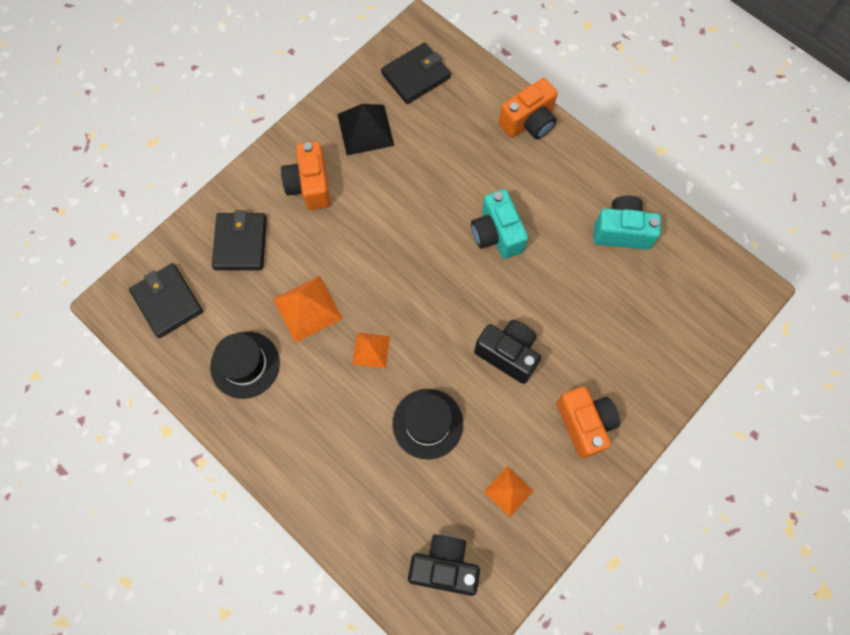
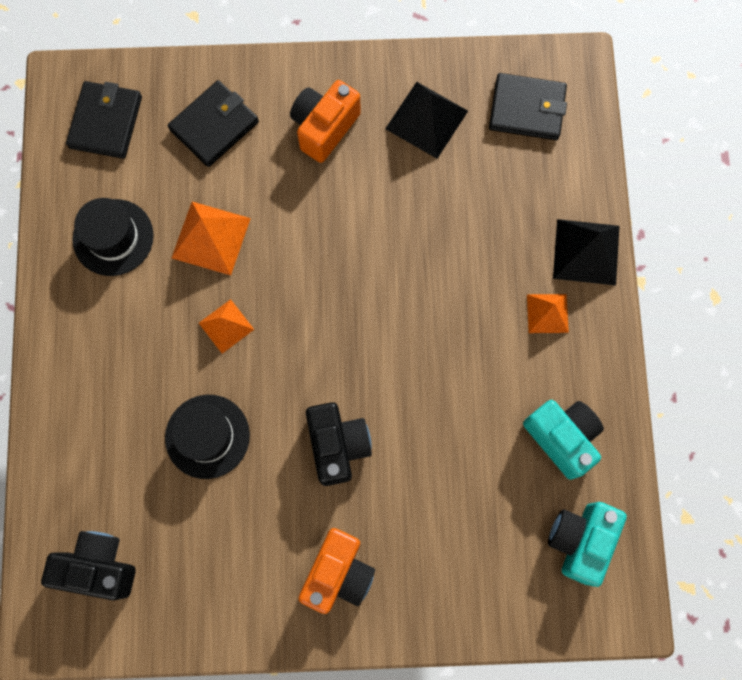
camera: 45 degrees right, 5 degrees up
(444, 565) = (99, 566): black camera -> black camera turned 45 degrees counterclockwise
(496, 234) = (443, 329): turquoise camera -> turquoise camera (580, 540)
(508, 491) = (213, 562): orange pyramid -> orange pyramid (547, 313)
(528, 122) = (586, 251): orange camera -> black pyramid

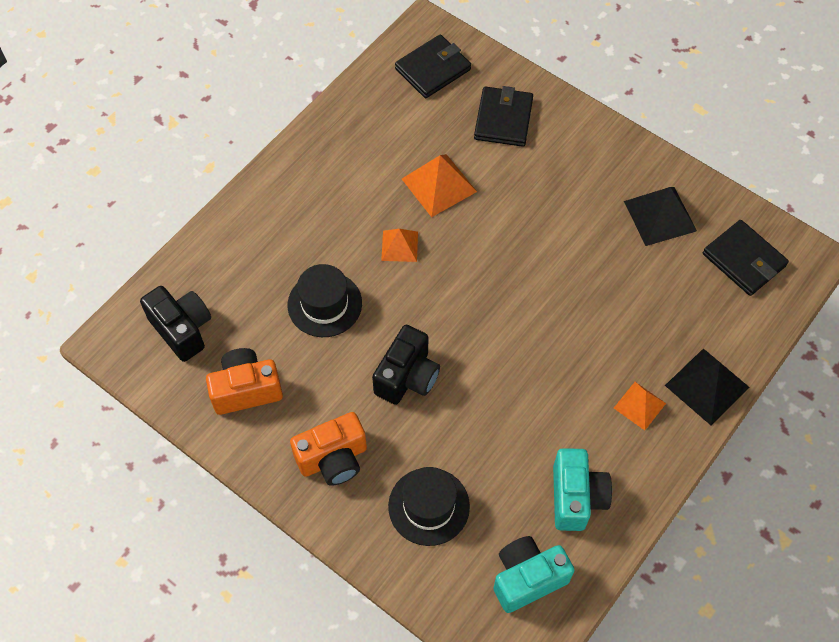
camera: 40 degrees right, 15 degrees down
(113, 237) = (374, 140): black hat -> black hat (429, 506)
(214, 126) = (503, 119): black wallet -> black wallet turned 75 degrees counterclockwise
(324, 128) = (580, 171): orange camera -> orange camera (246, 390)

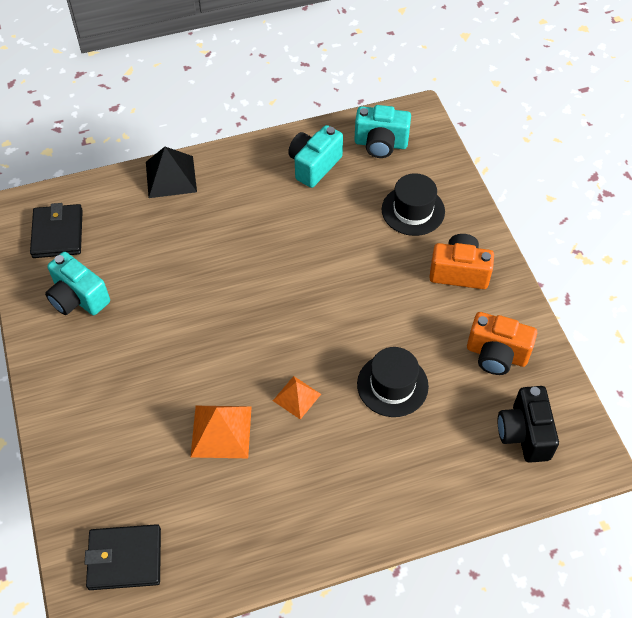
camera: 145 degrees left, 5 degrees down
(407, 377) = (367, 295): black camera -> none
(503, 119) = (112, 459): black wallet -> none
(639, 405) = (225, 190): orange pyramid -> none
(660, 216) = (78, 298): black pyramid -> turquoise camera

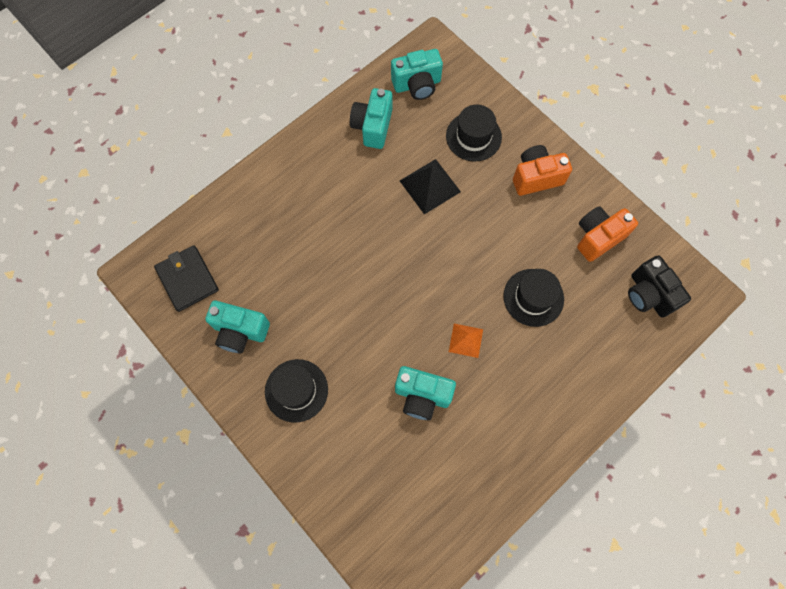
camera: 25 degrees left, 15 degrees up
(99, 373) = (296, 390): none -> black hat
(125, 558) = (404, 535): black wallet -> none
(170, 176) = (256, 185): black pyramid -> black pyramid (429, 186)
(221, 431) = (422, 396): orange pyramid -> turquoise camera
(496, 355) = (598, 237): orange camera -> orange camera turned 150 degrees clockwise

